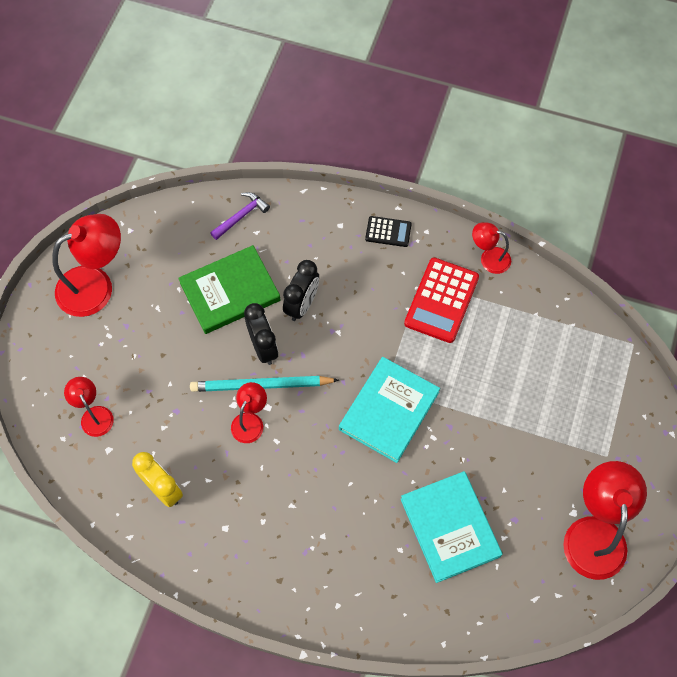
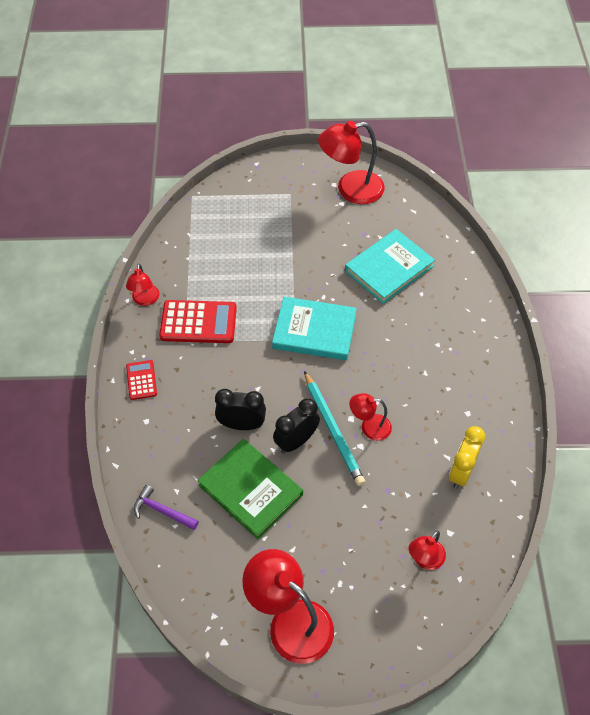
camera: 110 degrees left, 10 degrees down
(388, 232) = (141, 380): black calculator -> red calculator

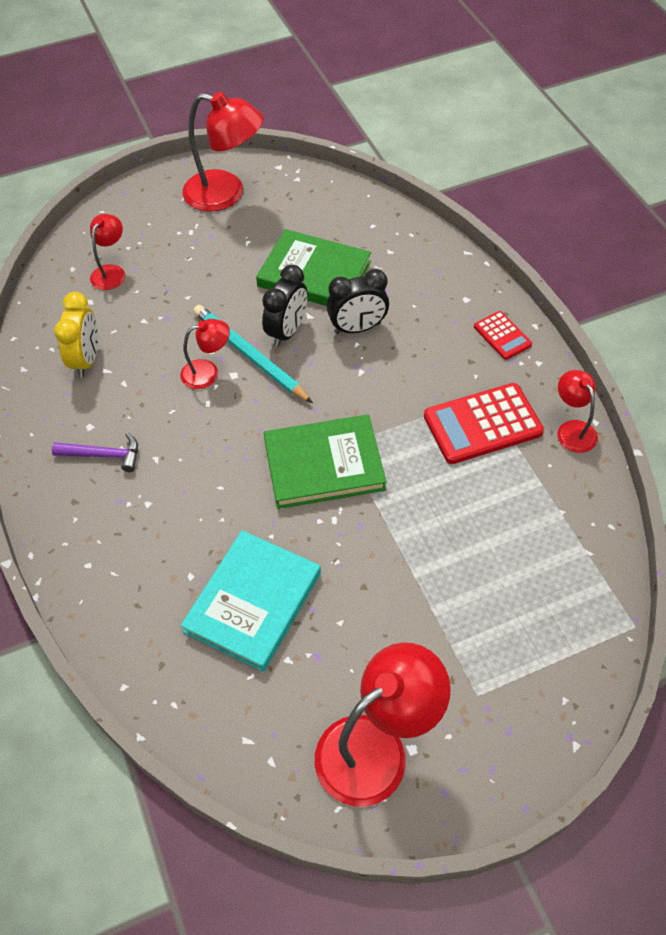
camera: 160 degrees right, 0 degrees up
(162, 511) = (393, 232): purple hammer -> purple hammer (104, 455)
(314, 331) = (324, 465): turquoise book -> green book

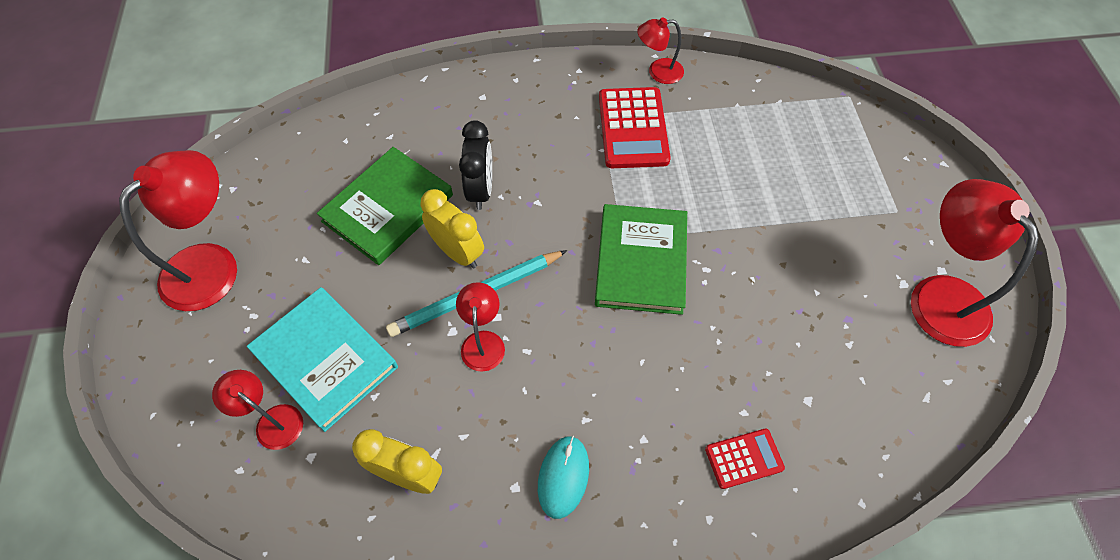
camera: 75 degrees left, 5 degrees up
(104, 455) = (563, 477): purple hammer -> turquoise mouse
(253, 602) = (784, 360): turquoise book -> turquoise book (325, 360)
(287, 331) = (458, 252): black clock -> yellow clock
(502, 336) = (538, 84): red calculator -> red calculator (744, 458)

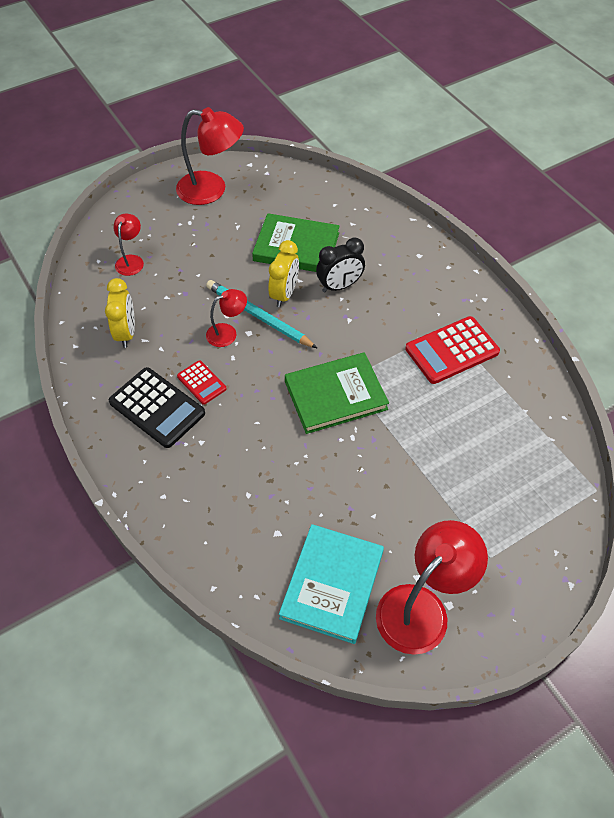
camera: 65 degrees right, 5 degrees down
(325, 360) = (178, 265): turquoise book -> turquoise book (332, 584)
(563, 477) = (157, 407): turquoise mouse -> black calculator
(658, 72) = (520, 347): red lamp -> none
(744, 458) = (214, 504): red calculator -> red calculator (201, 382)

